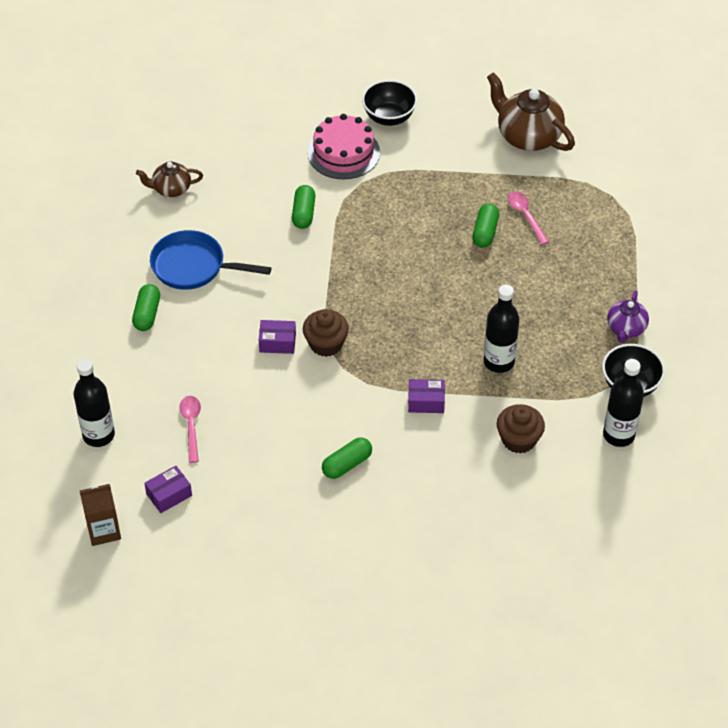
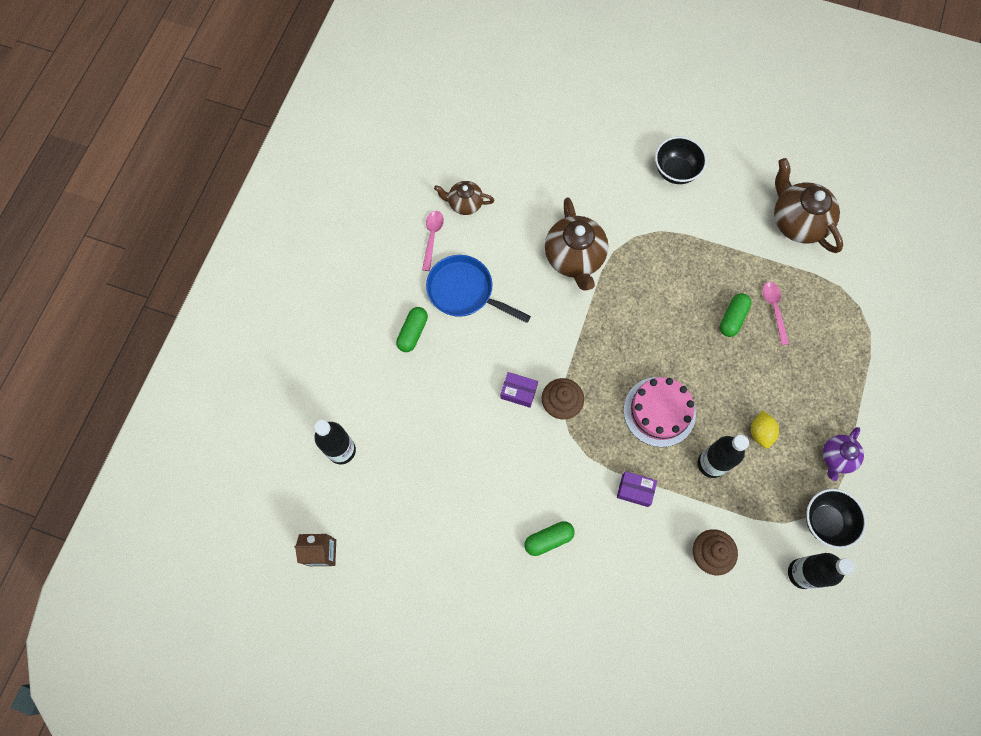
camera: 15 degrees right, 20 degrees up
(169, 495) = (387, 530): purple box -> none
(191, 426) = (423, 461): pink spoon -> pink spoon (432, 237)
(303, 213) = (574, 258): green capsule -> brown teapot
(343, 152) = (625, 200): pink cake -> pink cake (659, 411)
(542, 324) = (760, 432): none -> yellow lemon

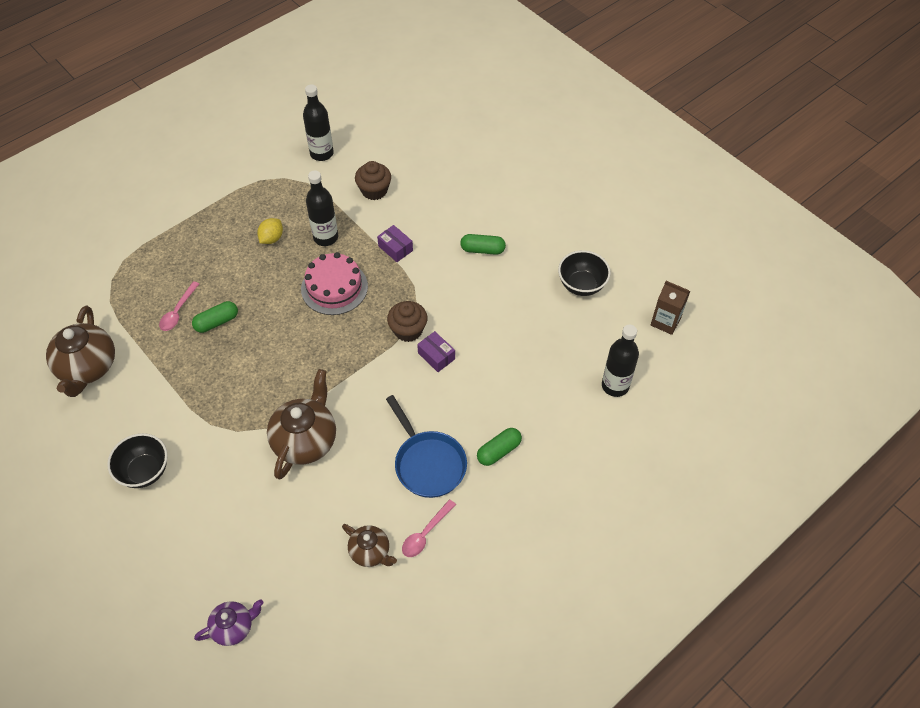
camera: 150 degrees left, 15 degrees down
(825, 521) = (278, 171): black bowl -> black bowl (581, 285)
(836, 457) = (233, 199): purple teapot -> purple teapot (233, 627)

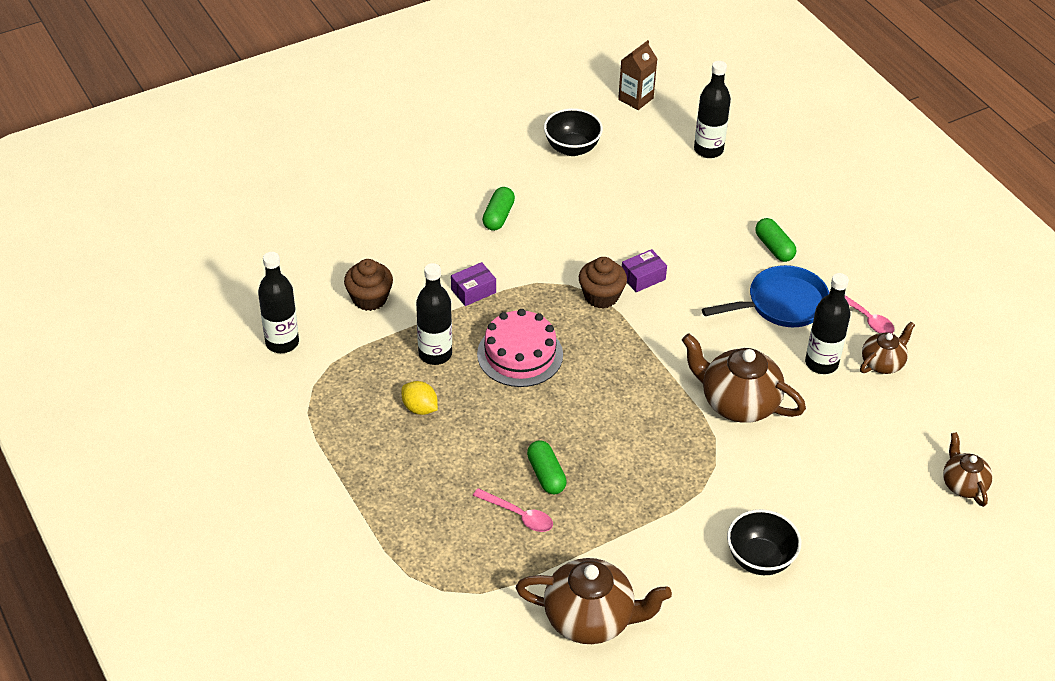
camera: 80 degrees left, 10 degrees down
(233, 627) = (963, 484): purple teapot -> brown teapot
(361, 501) = (821, 363): none -> black bottle

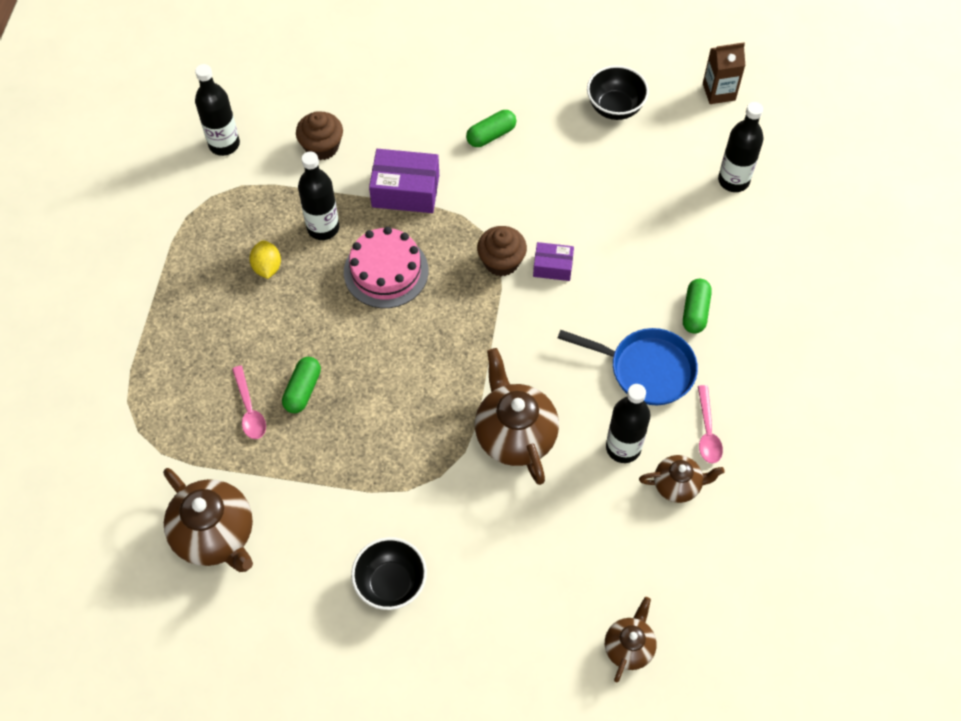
camera: 40 degrees right, 15 degrees up
(473, 291) = (405, 191): purple box -> purple box, size x1.72

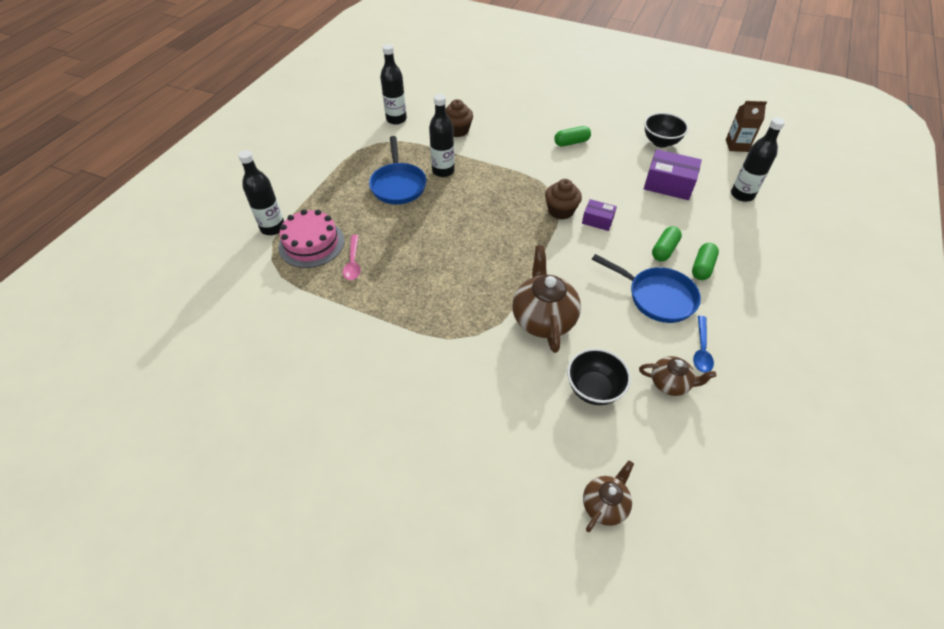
camera: 15 degrees right, 10 degrees down
(215, 535) = (295, 336): brown teapot -> none
(267, 267) = (398, 185): yellow lemon -> blue pan
(302, 390) = (395, 258): green capsule -> green capsule (664, 250)
(386, 271) = (477, 201): pink cake -> pink cake (311, 243)
(391, 583) = (414, 402): black bowl -> black bowl (593, 389)
(405, 191) = (505, 161): purple box -> purple box (668, 184)
(623, 448) = (628, 346): black bottle -> black bottle (273, 228)
(707, 431) = (701, 350): pink spoon -> blue spoon

